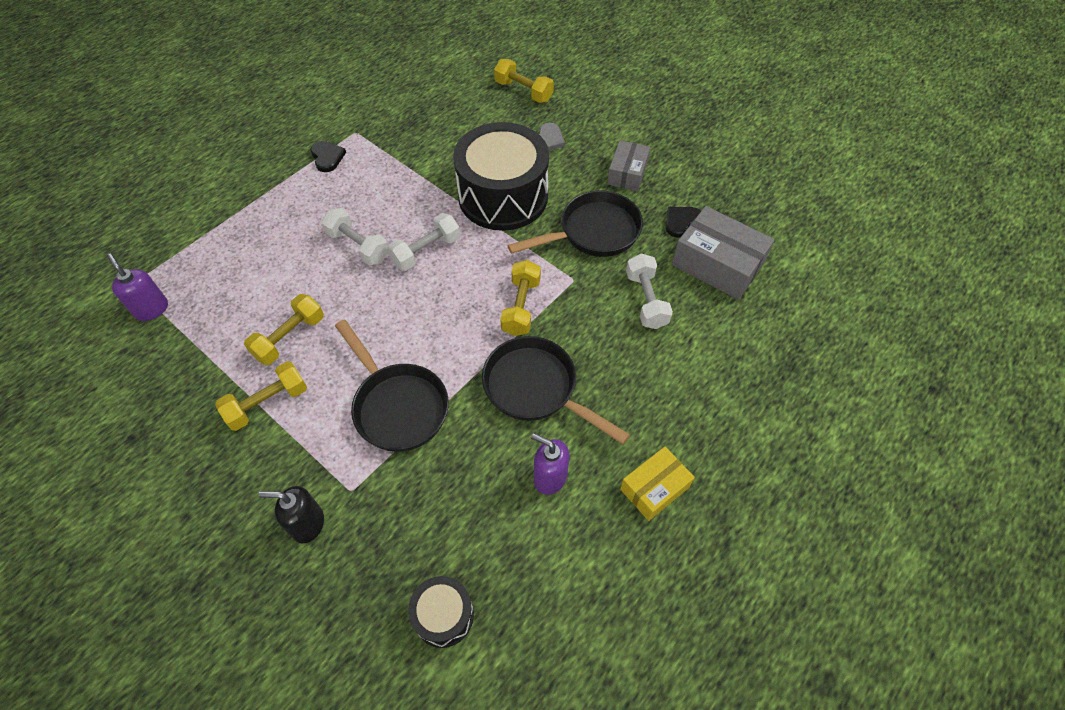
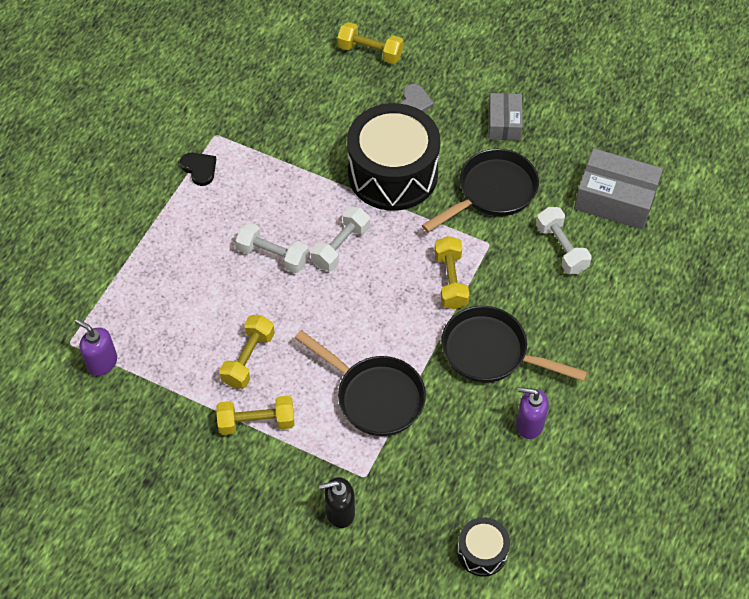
camera: 15 degrees left, 0 degrees up
(267, 403) = (256, 422): yellow dumbbell -> yellow dumbbell turned 45 degrees clockwise
(654, 488) = (618, 412): yellow box -> none
(681, 222) = (570, 163): black heart -> none

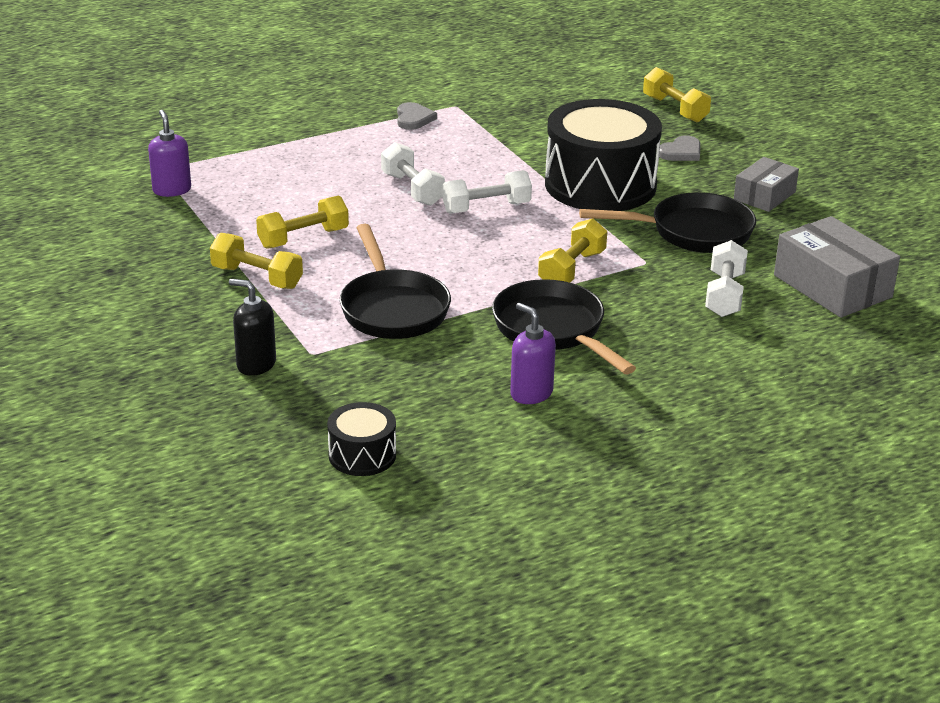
camera: 35 degrees right, 25 degrees down
(199, 169) = (413, 118): black heart -> grey heart

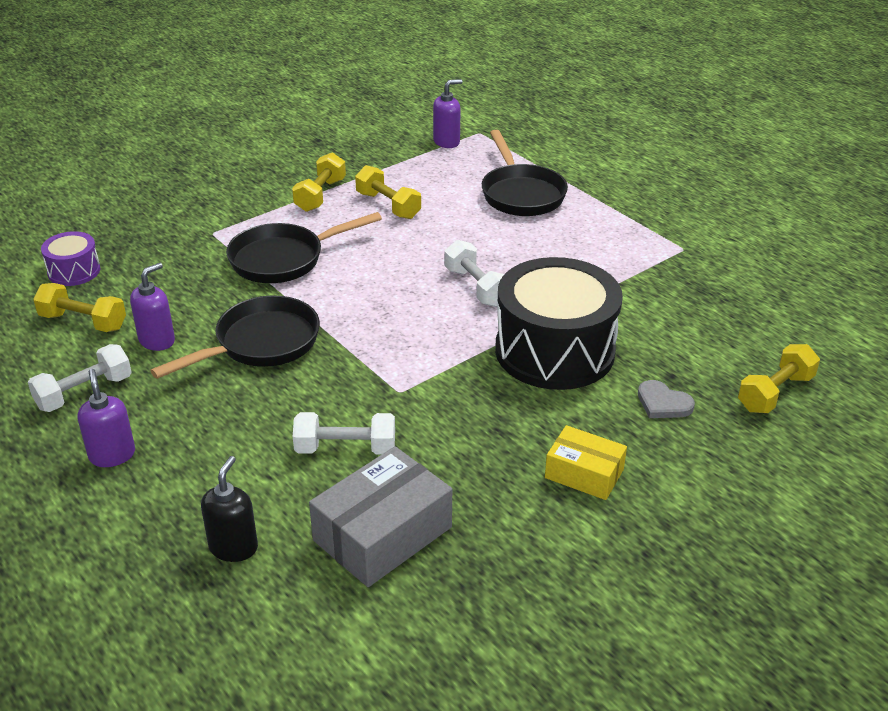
camera: 80 degrees right, 5 degrees up
(256, 364) = (195, 212): black soap dispenser -> black soap dispenser (233, 547)
(362, 455) = (74, 271): black drum -> purple drum
(412, 189) = (495, 245): white dumbbell -> white dumbbell (84, 392)
(413, 118) = (639, 229): grey heart -> none
(572, 269) = (373, 346): yellow dumbbell -> yellow dumbbell (83, 322)
(693, 232) = (474, 420): black pan -> black pan (521, 194)
(722, 420) = (112, 455): none -> purple soap dispenser
(764, 196) = (584, 473): grey box -> yellow box

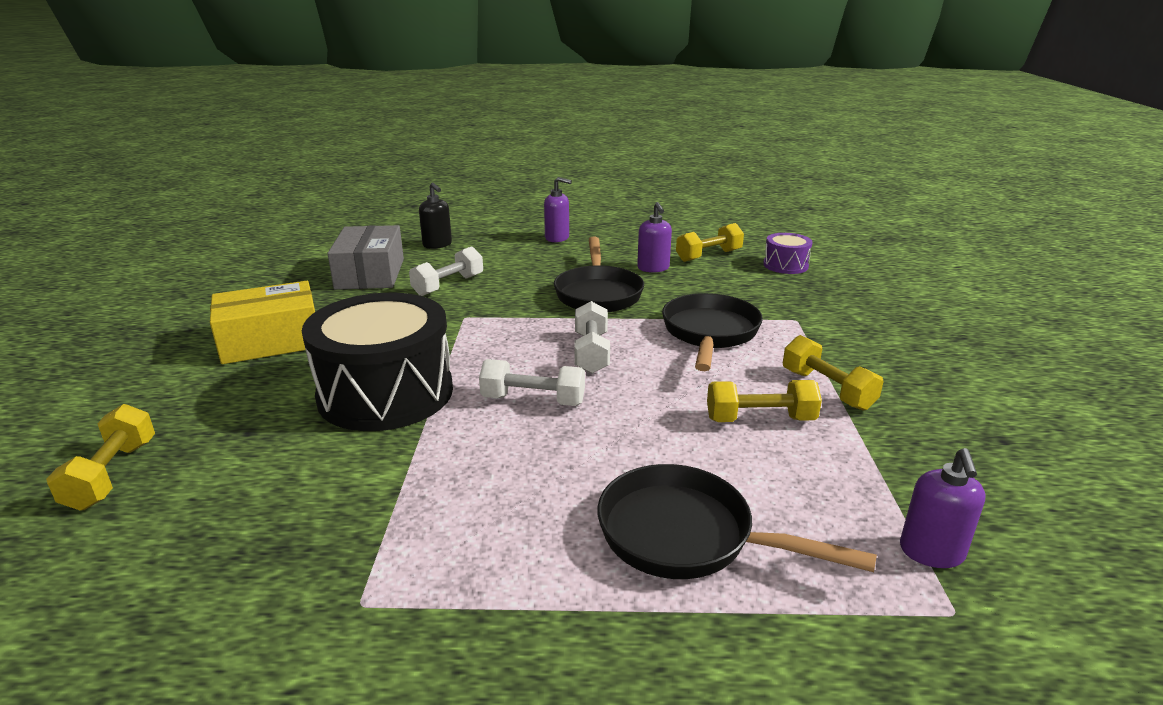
camera: 130 degrees right, 10 degrees down
(84, 392) = (626, 243): white dumbbell -> white dumbbell (591, 353)
(584, 473) = (271, 341): yellow box -> yellow box, size x1.62
(663, 403) = (239, 407): grey heart -> none

